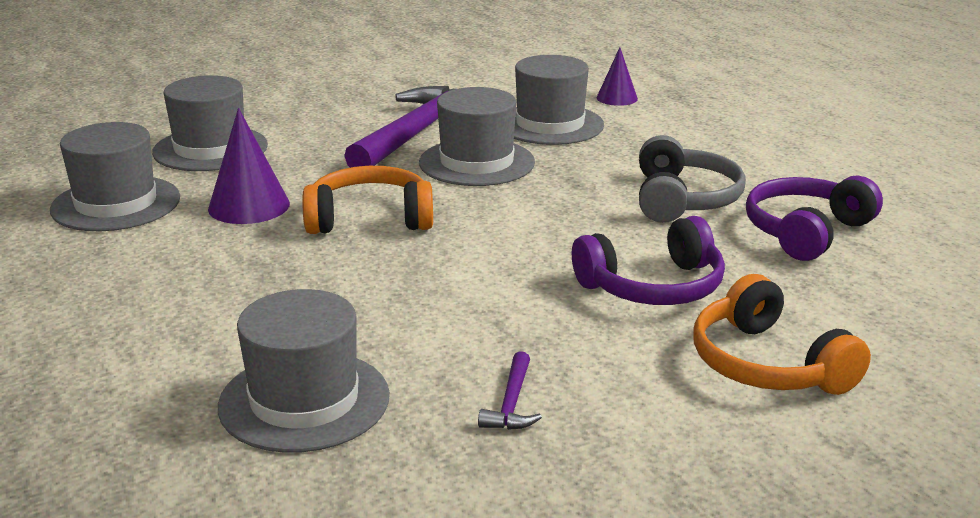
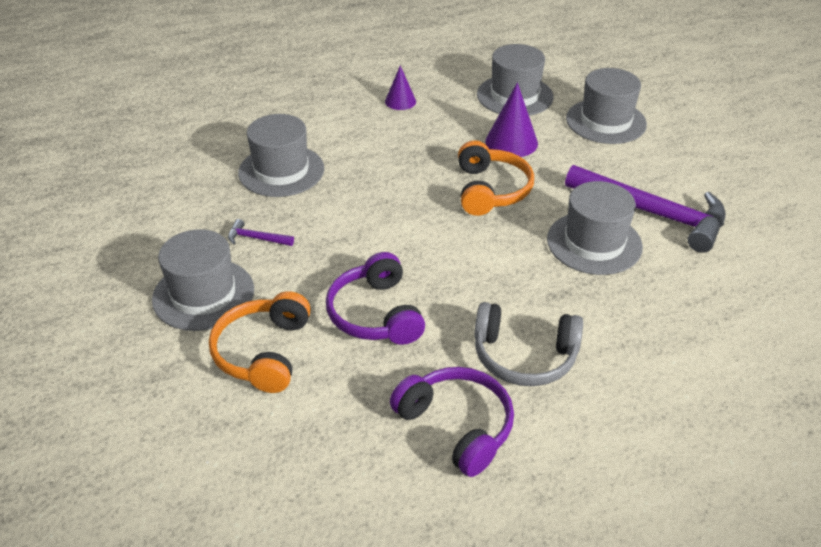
camera: 95 degrees right, 15 degrees up
(550, 124) = (689, 292): grey hat -> grey hat (203, 294)
(617, 98) = (779, 349): purple cone -> purple cone (400, 101)
(767, 364) = (263, 352): orange headphones -> orange headphones turned 60 degrees counterclockwise

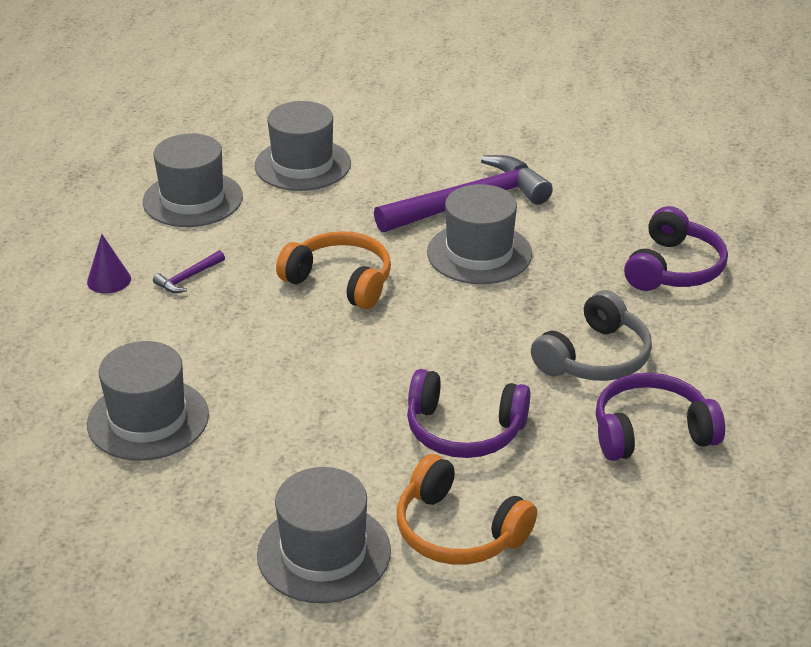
camera: 60 degrees left, 5 degrees down
(256, 238) = (261, 479): purple hammer -> purple hammer (188, 278)
(511, 142) = (273, 235): purple cone -> none
(697, 365) = (673, 268): none -> purple headphones

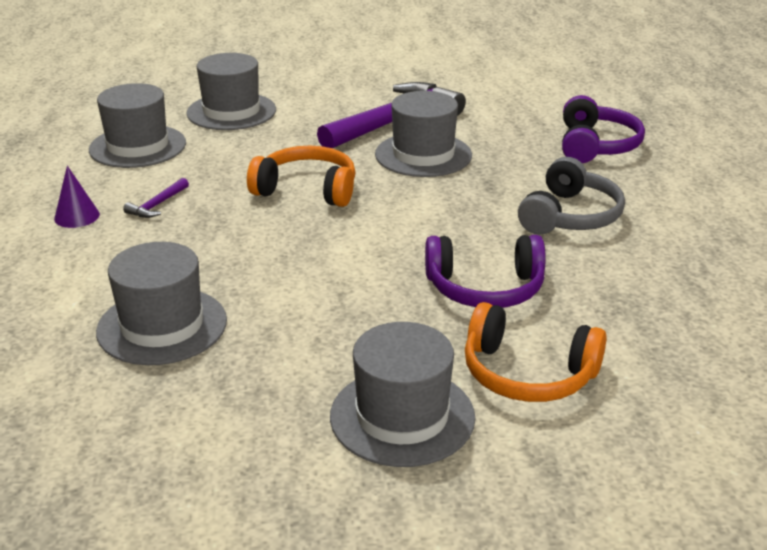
camera: 15 degrees left, 5 degrees down
(651, 432) = (655, 265): purple headphones -> none

